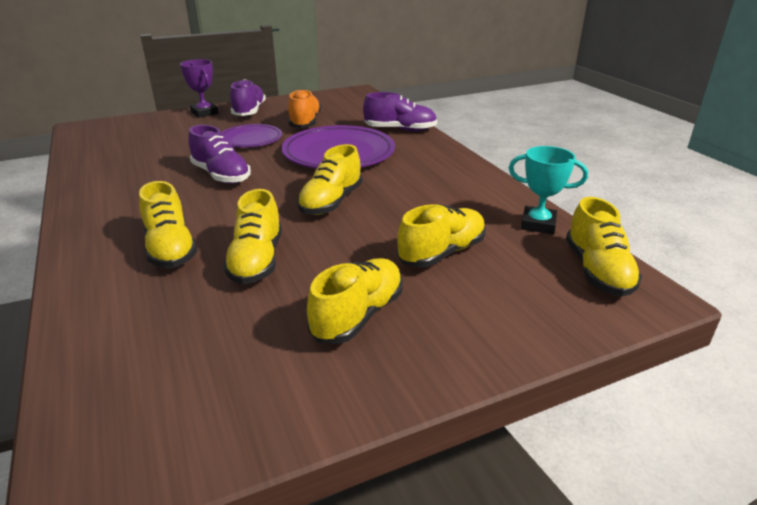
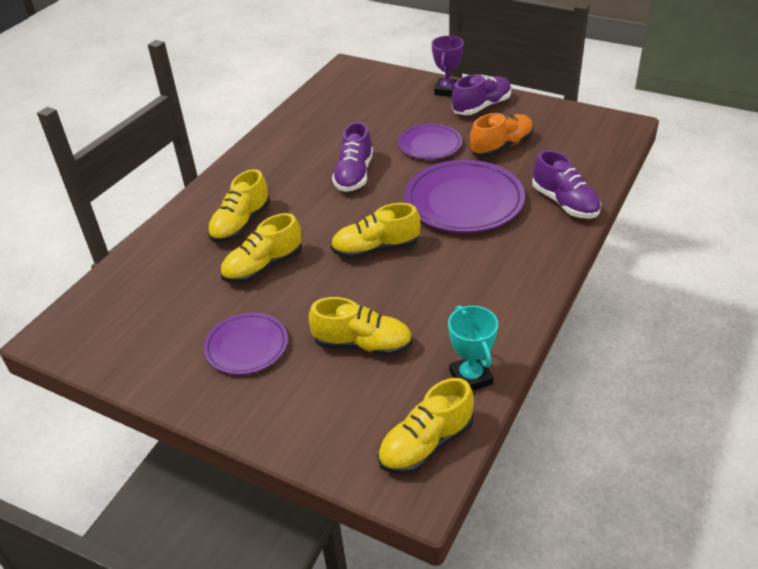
camera: 55 degrees right, 10 degrees up
(358, 315) = (246, 346): yellow shoe -> purple plate

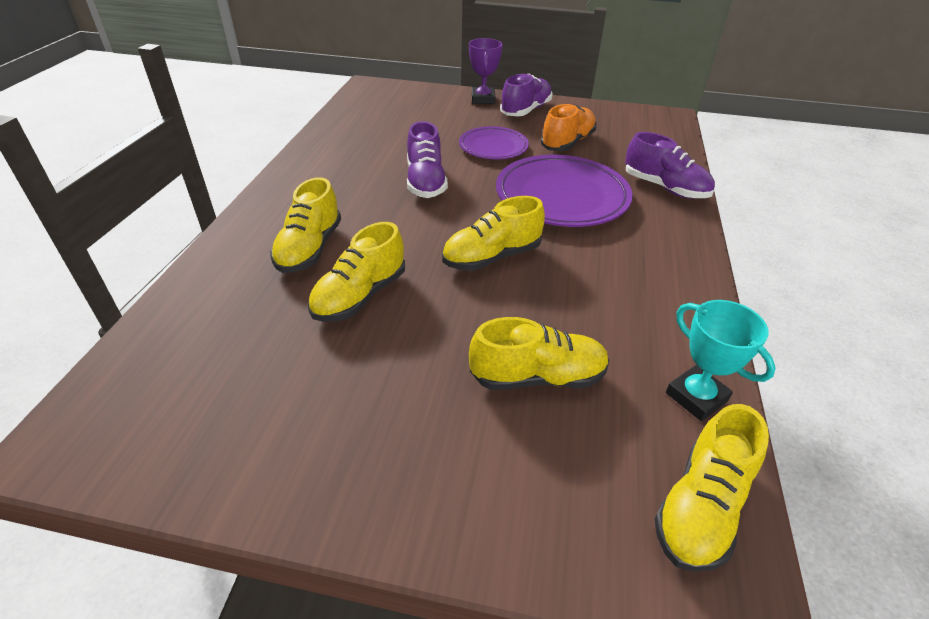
camera: 20 degrees left, 0 degrees up
(246, 346) = (380, 407): purple plate -> none

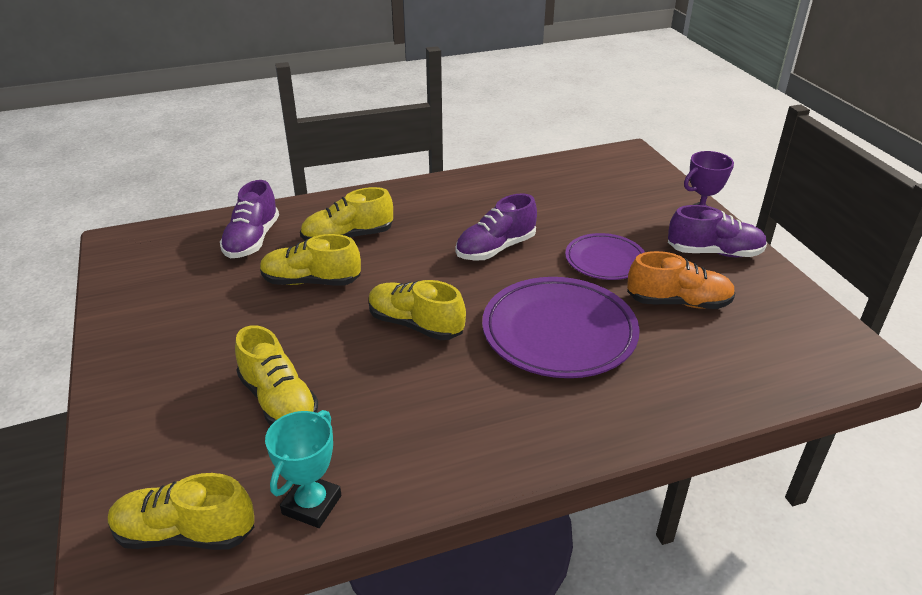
camera: 60 degrees right, 5 degrees down
(665, 188) = (665, 401): purple shoe -> purple shoe (252, 240)

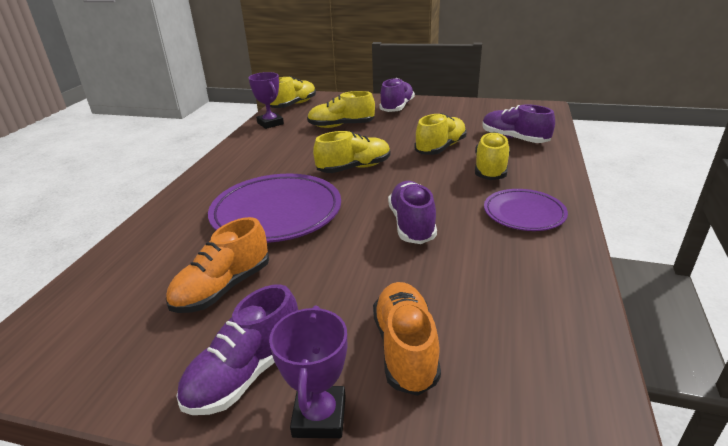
camera: 125 degrees right, 5 degrees down
(159, 373) = (397, 107): none -> purple shoe
(312, 504) = (270, 123): turquoise trophy -> purple trophy
(605, 260) = (328, 277): purple plate -> purple plate (524, 213)
(625, 210) = (405, 348): none -> orange shoe

